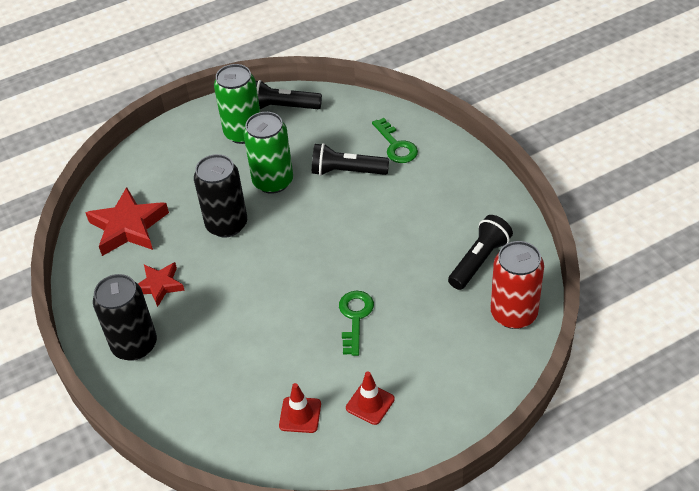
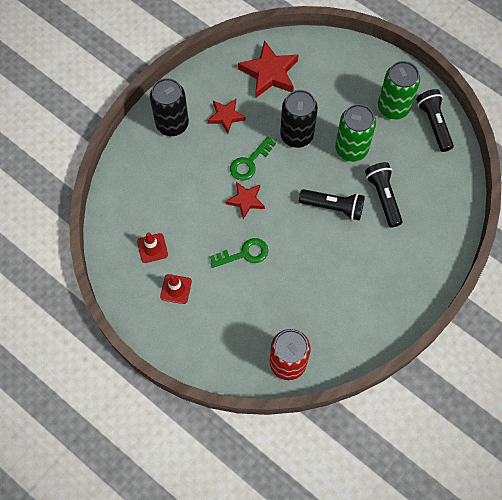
camera: 65 degrees right, 20 degrees up
(285, 297) = (246, 200): none -> red star
(396, 145) = (427, 223): green key -> green key (249, 162)
(479, 260) = (330, 323): black flashlight -> black flashlight (333, 207)

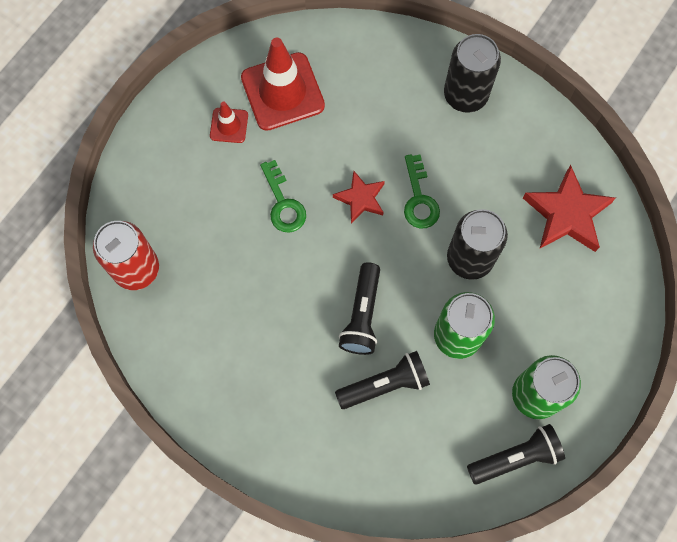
camera: 85 degrees right, 5 degrees up
(152, 248) = (282, 92): red traffic cone -> red traffic cone, size x2.00
(226, 116) = (487, 162): red star -> none
(249, 162) = (419, 198): green key -> green key turned 135 degrees counterclockwise

